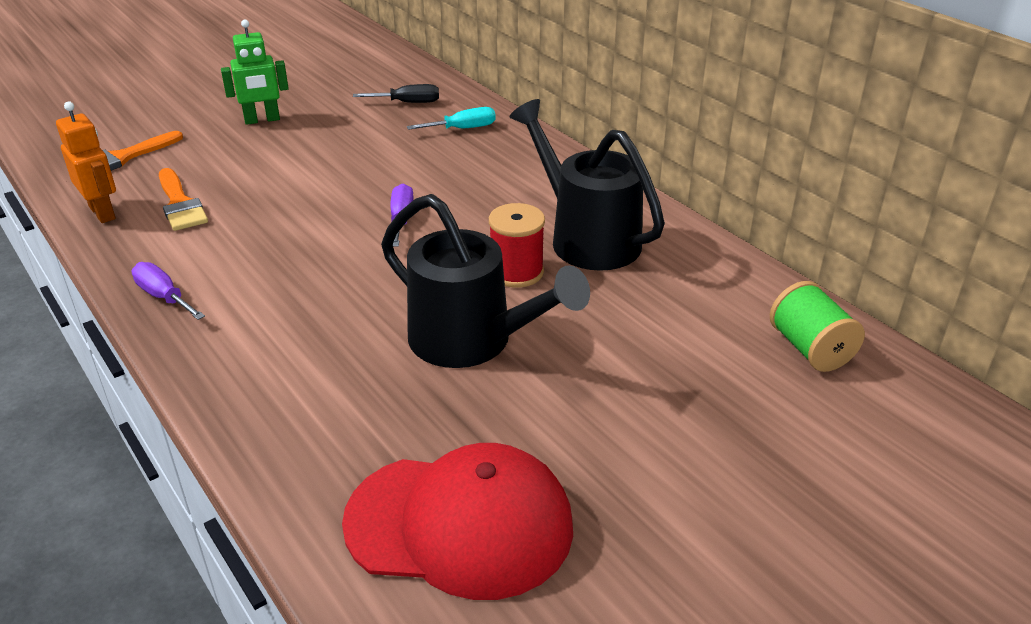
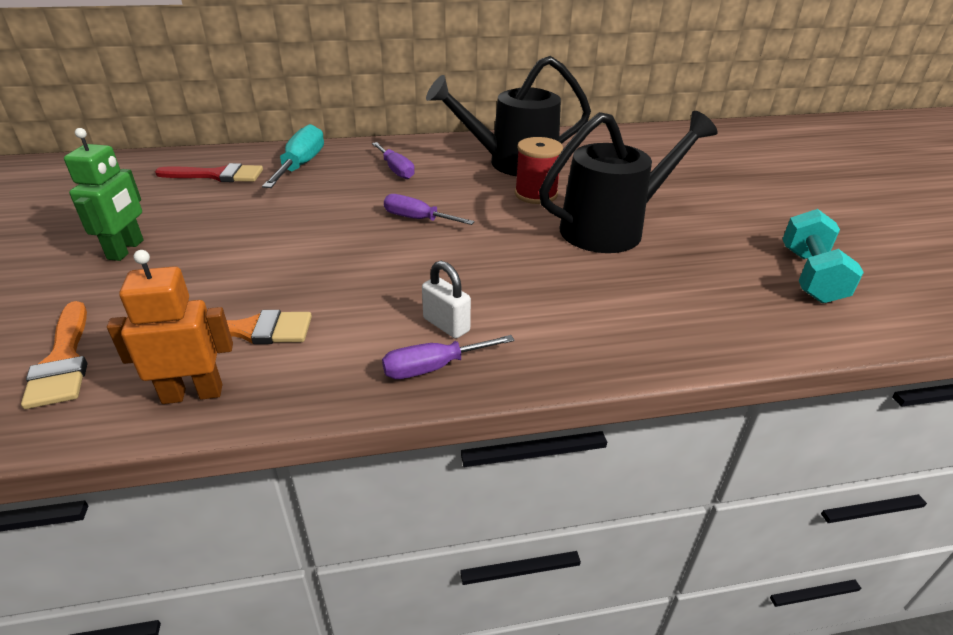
camera: 65 degrees left, 0 degrees up
(226, 286) = (446, 325): none -> white padlock
(408, 103) = (217, 175): black screwdriver -> red brush
(460, 524) = (810, 276): red cap -> turquoise dumbbell
(463, 129) = (301, 165): turquoise screwdriver -> turquoise screwdriver, size x1.53
(499, 176) = (396, 170): none -> purple screwdriver
(810, 349) = (674, 141): green spool -> none

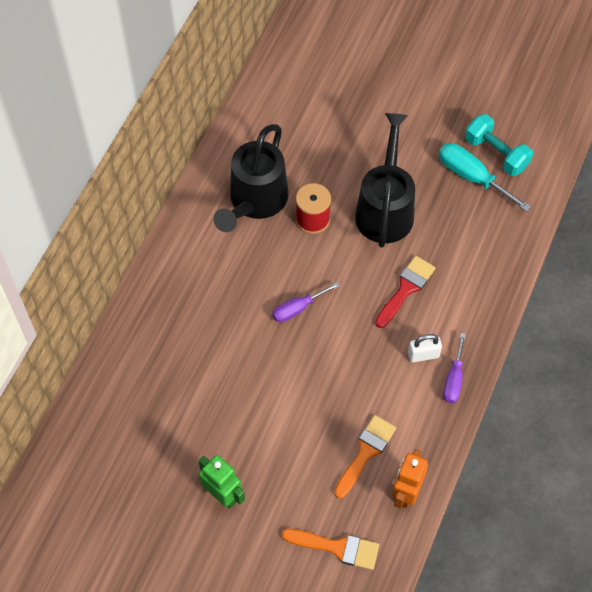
camera: 55 degrees left, 25 degrees up
(217, 175) = (132, 407): red brush -> red brush (406, 289)
(301, 165) = (154, 343): turquoise screwdriver -> turquoise screwdriver (472, 177)
(396, 170) = (211, 283): purple screwdriver -> none

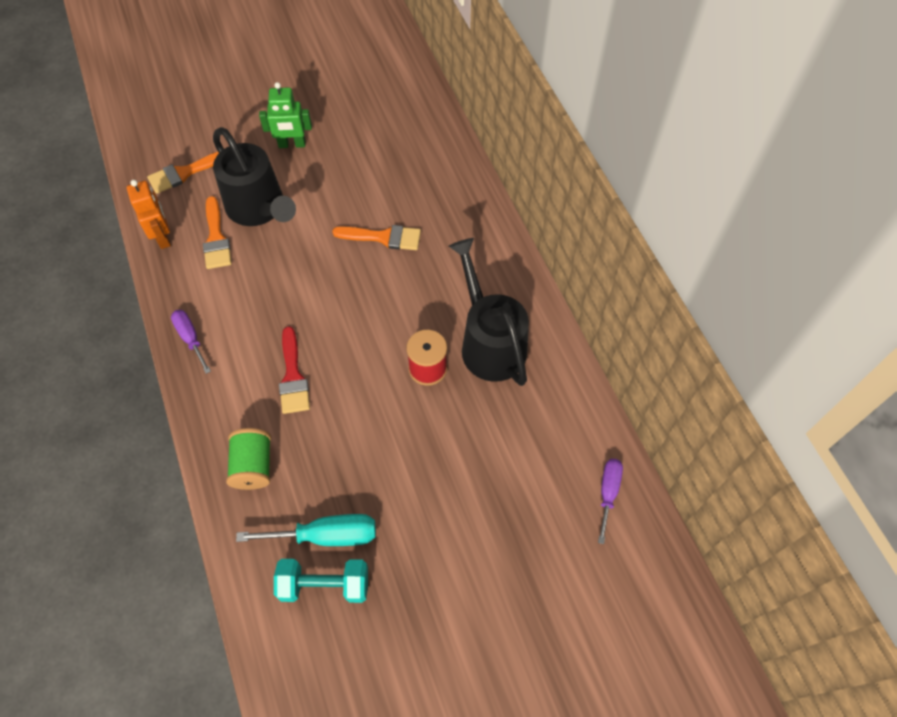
camera: 135 degrees right, 0 degrees up
(241, 339) = (383, 237): none -> orange brush
(297, 308) = (364, 291): purple screwdriver -> purple screwdriver (608, 493)
(385, 208) = (377, 432): black watering can -> black watering can (259, 209)
(423, 355) = (231, 337): white padlock -> none
(482, 252) = (253, 466): none -> green spool

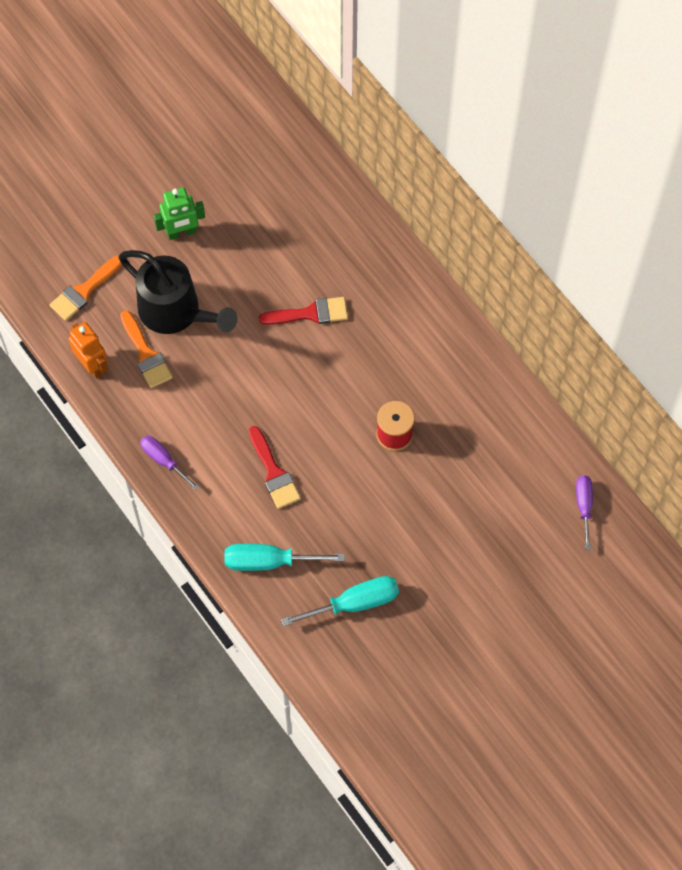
camera: 15 degrees left, 5 degrees up
(253, 466) = (269, 561): green spool -> turquoise screwdriver
(324, 585) = (367, 643): turquoise dumbbell -> none
(383, 237) = (310, 313): orange brush -> red brush
(489, 341) = (443, 395): black watering can -> none

